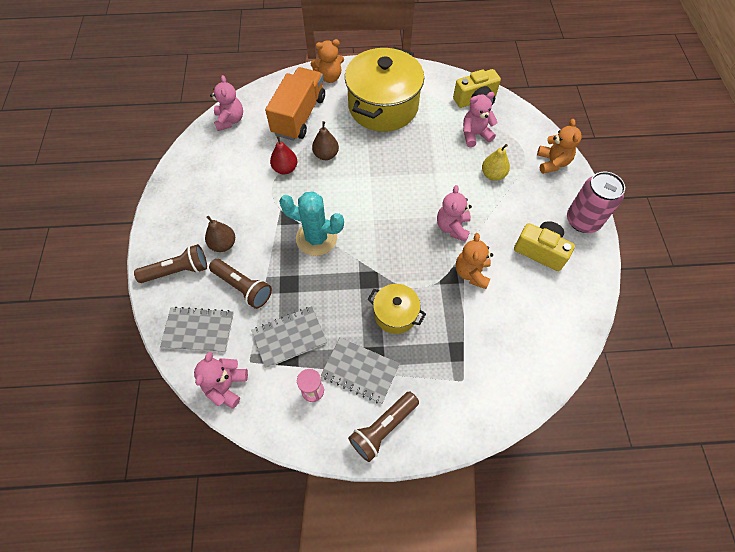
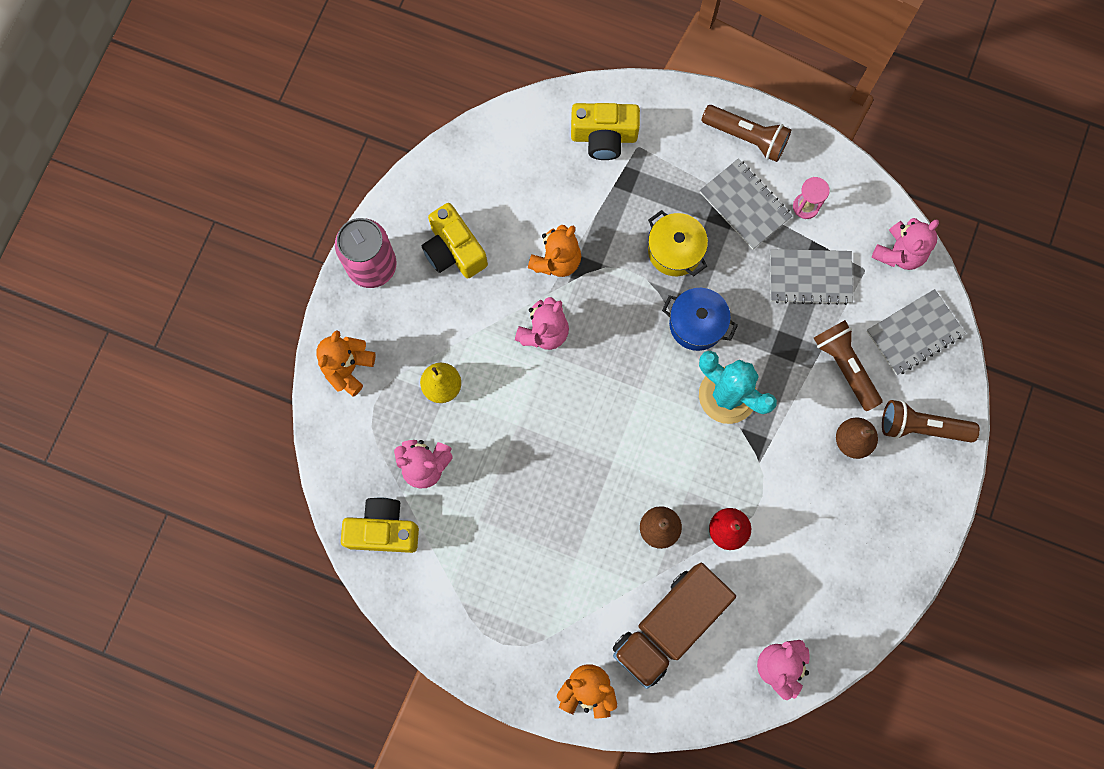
camera: 155 degrees left, 15 degrees up
(198, 330) = (914, 333): grey notebook -> grey notebook turned 60 degrees counterclockwise
(299, 116) = (669, 626): orange truck -> brown truck
(356, 272) = (696, 324): none -> blue pot
(383, 106) = (531, 585): yellow pot -> none
(383, 428) = (746, 137): brown flashlight -> brown flashlight turned 45 degrees clockwise
(492, 376) = (604, 137): none -> yellow camera

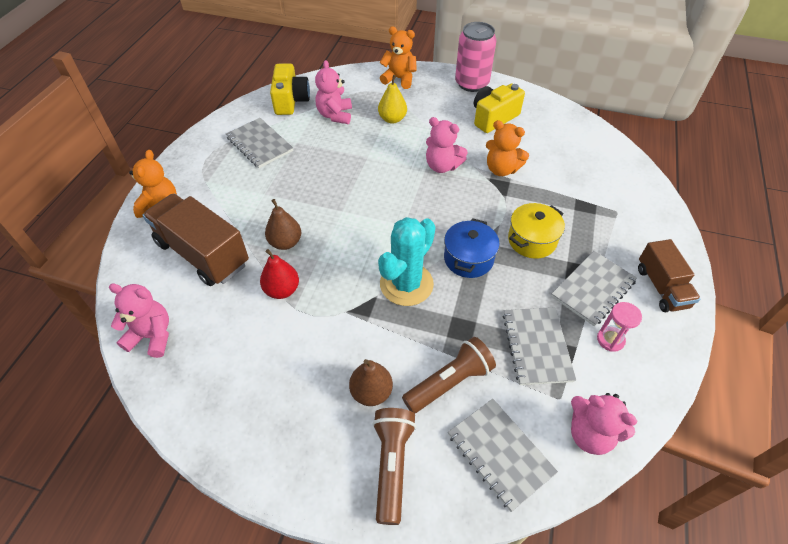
camera: 85 degrees right, 25 degrees down
(477, 570) = (259, 144): none -> grey notebook
(604, 137) = (616, 190): yellow camera -> none
(746, 137) = (661, 287): brown flashlight -> brown truck

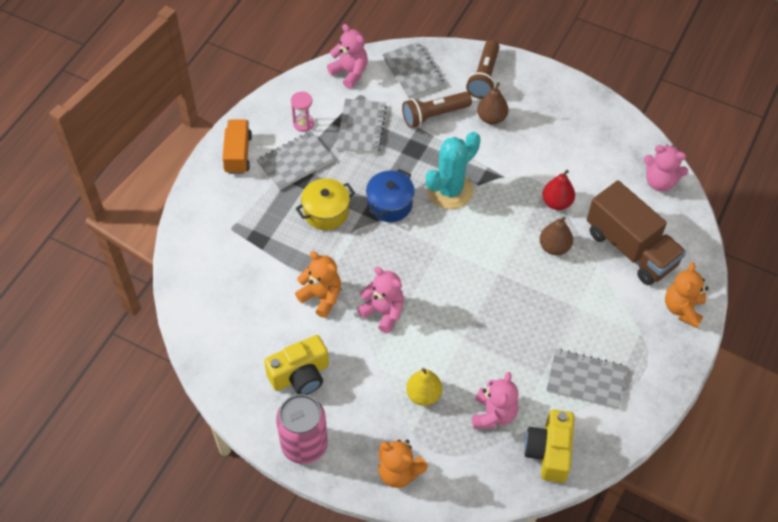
camera: 170 degrees left, 5 degrees up
(259, 144) = (585, 380): grey notebook -> grey notebook turned 45 degrees counterclockwise
(661, 287) = (238, 154): brown truck -> orange truck

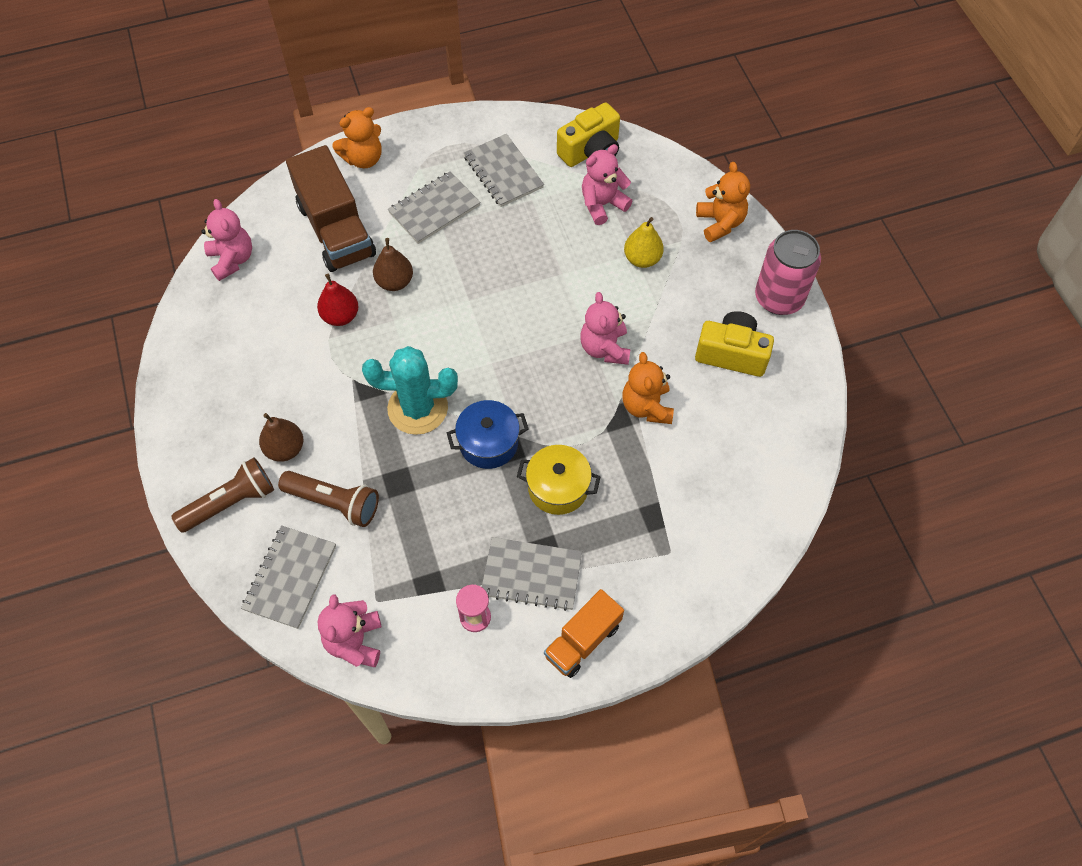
camera: 135 degrees left, 5 degrees up
(361, 128) = (422, 555): grey notebook -> grey notebook (434, 209)
(630, 248) = (336, 230): brown truck -> brown truck turned 150 degrees clockwise

